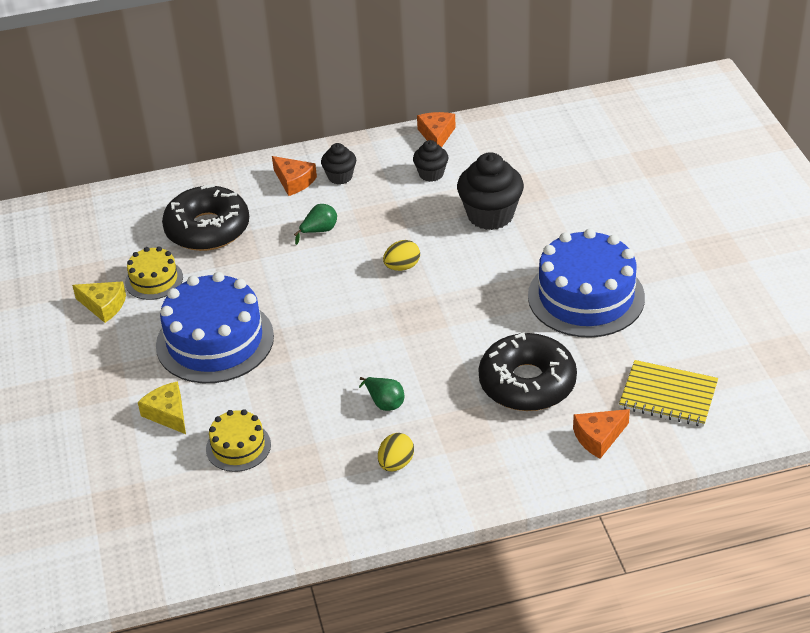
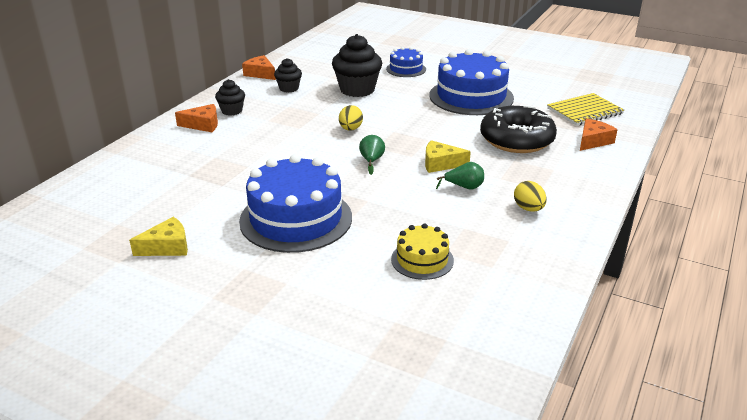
camera: 50 degrees left, 10 degrees down
(154, 280) = (185, 213): yellow cake -> none
(168, 413) = (337, 274): yellow cheese -> yellow cheese (440, 164)
(207, 229) = (180, 170): black donut -> none
(319, 231) = (265, 137): green pear -> green pear (371, 161)
(588, 213) = (406, 69): none -> blue cake
(598, 437) = (593, 141): orange cheese -> orange cheese turned 150 degrees counterclockwise

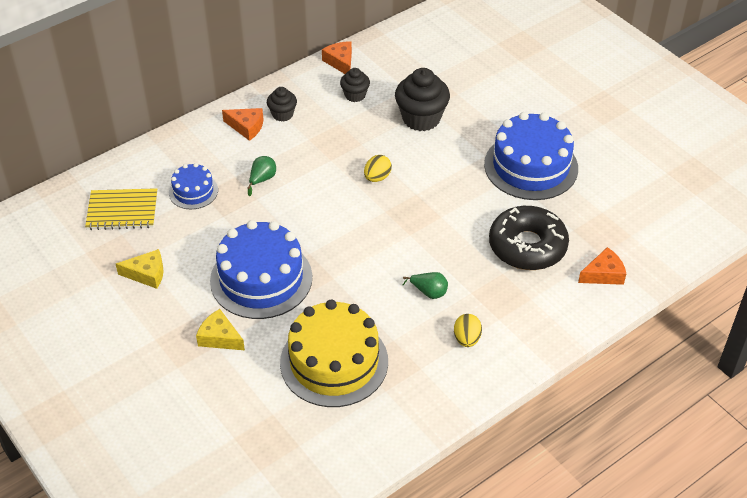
camera: 25 degrees right, 15 degrees up
(371, 161) = (368, 229): green pear -> green pear (262, 179)
(406, 69) = (494, 99): blue cake -> blue cake (193, 191)
(422, 260) = (334, 362): yellow cake -> yellow cake, size x1.94
(440, 164) = (429, 254): yellow cheese -> yellow cheese (219, 337)
(584, 111) = (634, 228): yellow notebook -> yellow notebook (122, 211)

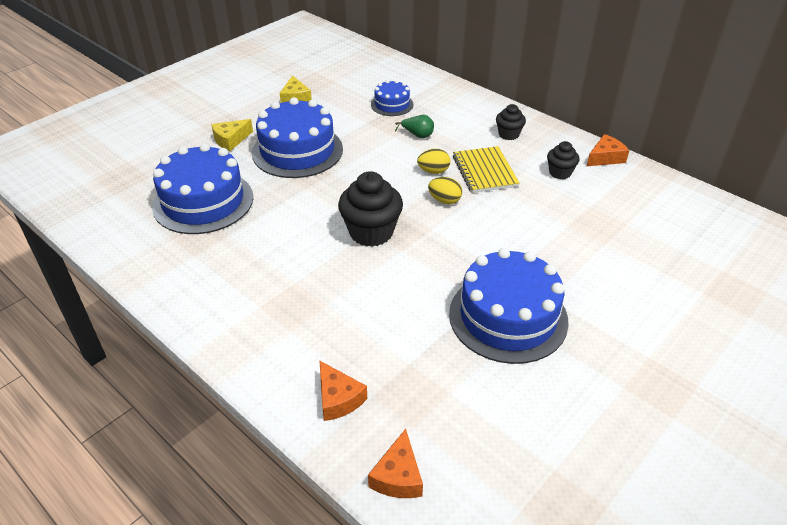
camera: 80 degrees right, 5 degrees down
(122, 211) = (360, 78): yellow notebook -> yellow notebook (484, 171)
(219, 337) = (231, 140): yellow cheese -> yellow cheese turned 150 degrees counterclockwise
(246, 127) = (482, 118): orange cheese -> orange cheese (398, 476)
(334, 362) = (203, 201): yellow cake -> blue cake
(421, 118) = (548, 221): black cupcake -> black cupcake (371, 232)
(429, 292) = (292, 251): green pear -> none
(467, 339) = (230, 284): yellow egg -> yellow egg (433, 171)
(527, 246) = (372, 322): black donut -> none

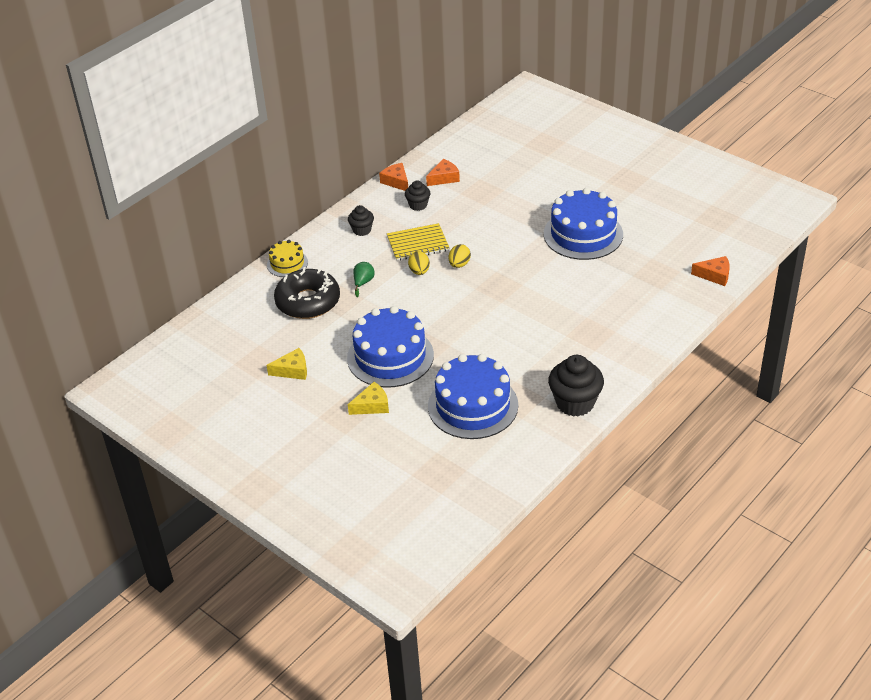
camera: 90 degrees left, 0 degrees up
(231, 140) = (372, 405): yellow cheese -> yellow cheese turned 75 degrees counterclockwise
(338, 398) = (667, 303): orange cheese -> orange cheese (444, 178)
(371, 232) = (504, 301): black cupcake -> black cupcake (575, 403)
(392, 104) = (308, 302): blue cake -> black donut
(452, 93) = (287, 263): none -> yellow cake

